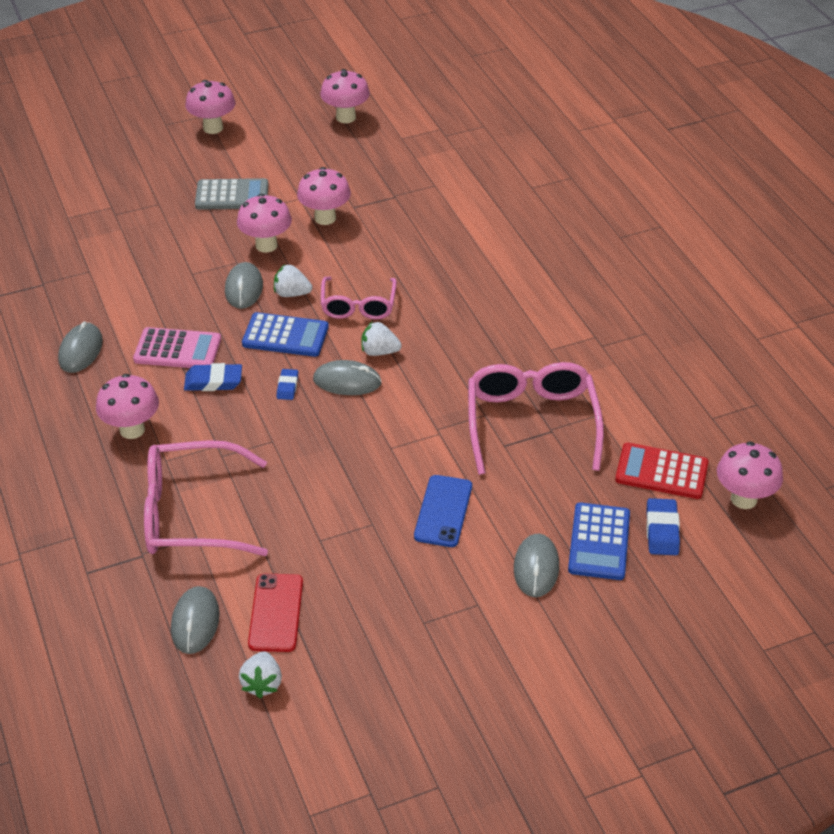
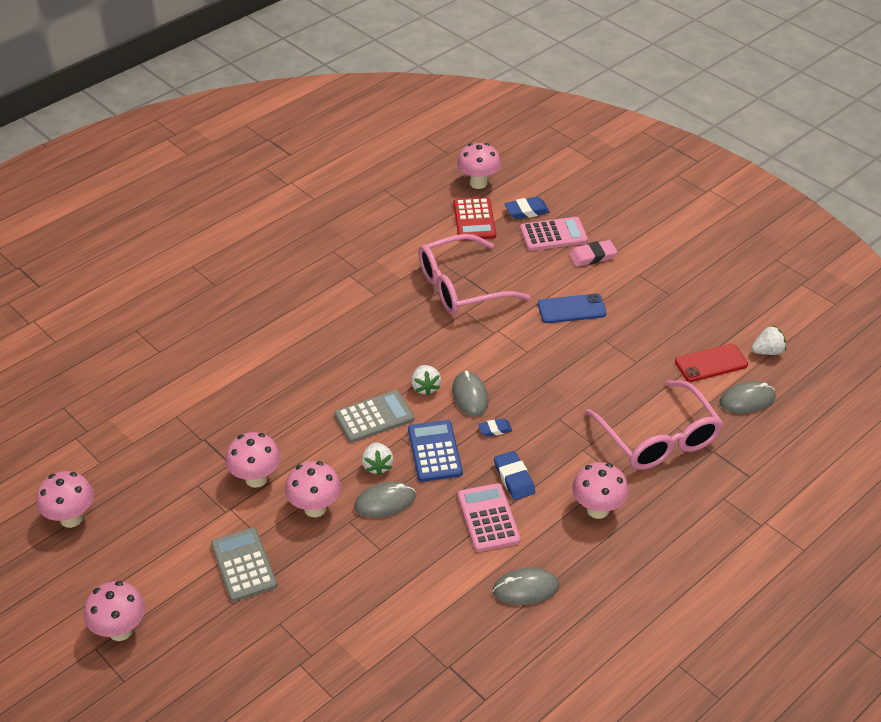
camera: 110 degrees left, 0 degrees up
(358, 306) = (374, 417): pink glasses -> grey calculator
(536, 568) = (592, 256): grey mouse -> pink eraser
(599, 542) = (553, 235): blue calculator -> pink calculator

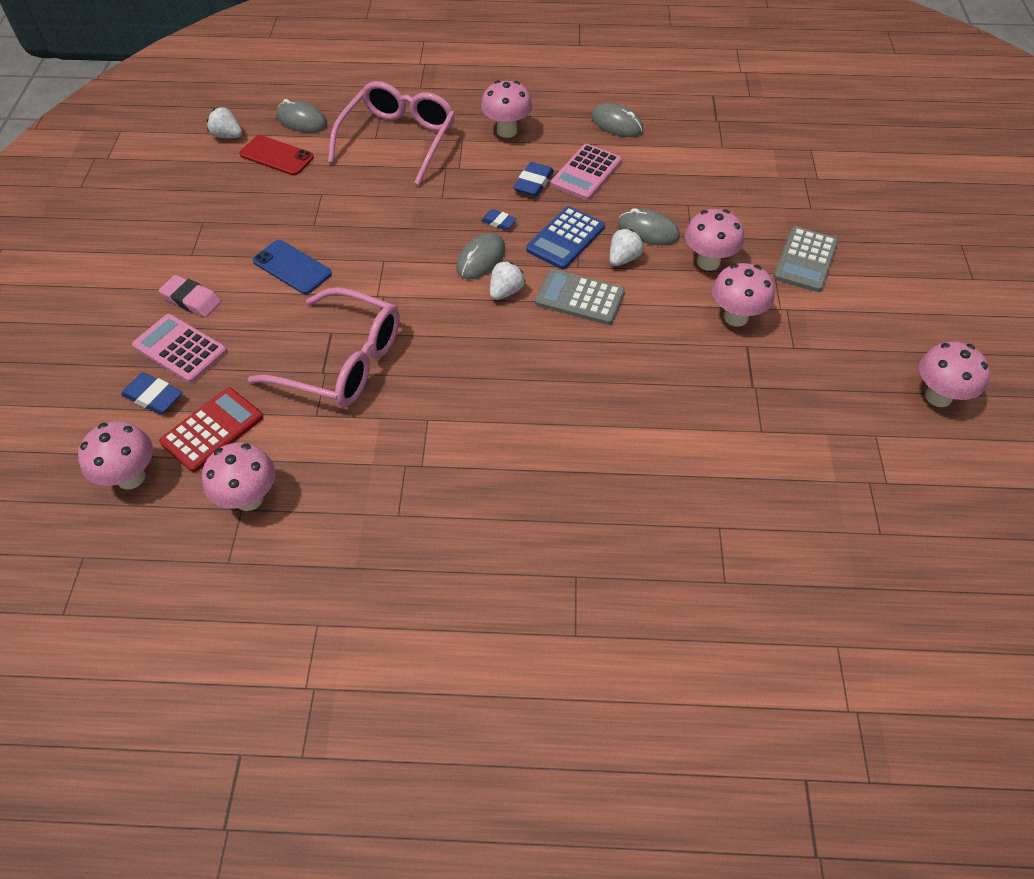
camera: 135 degrees left, 10 degrees up
(120, 630) = (943, 277): pink mushroom -> pink mushroom (249, 498)

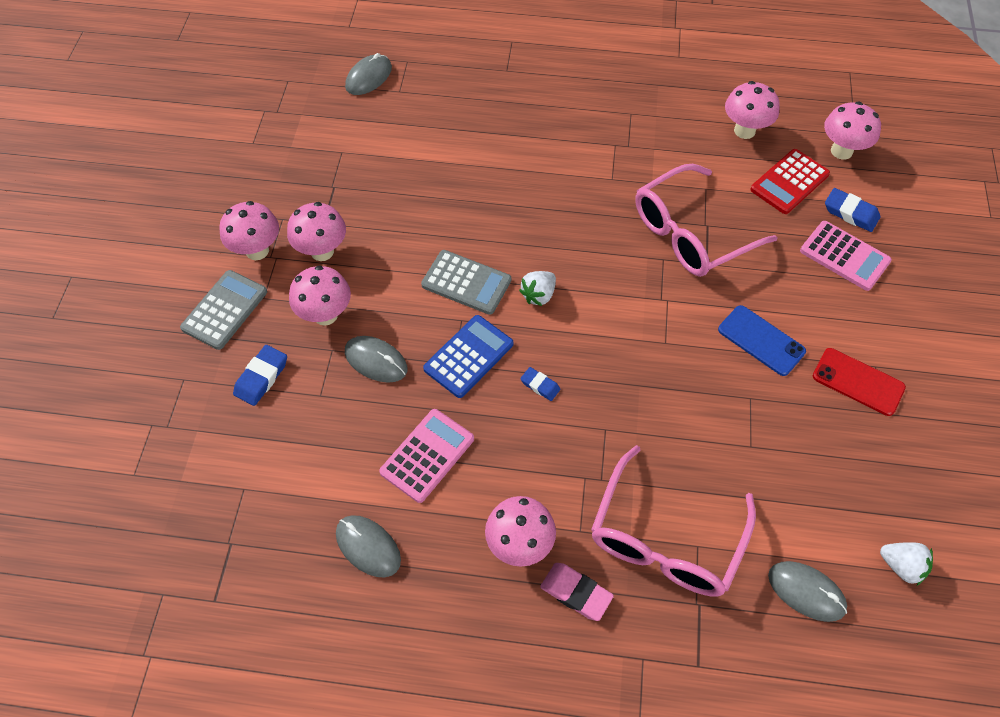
camera: 175 degrees left, 5 degrees up
(192, 299) = (853, 309): pink eraser -> pink eraser (576, 593)
(276, 156) = (823, 519): red phone -> red phone (858, 382)
(342, 362) = (691, 233): pink glasses -> pink glasses turned 60 degrees counterclockwise
(481, 259) = (562, 336): grey mouse -> grey mouse (368, 77)
(533, 183) = (494, 443): blue eraser -> blue eraser (261, 377)
(623, 259) = (412, 325): white strawberry -> none
(938, 396) = (183, 168): pink mushroom -> pink mushroom (257, 251)

